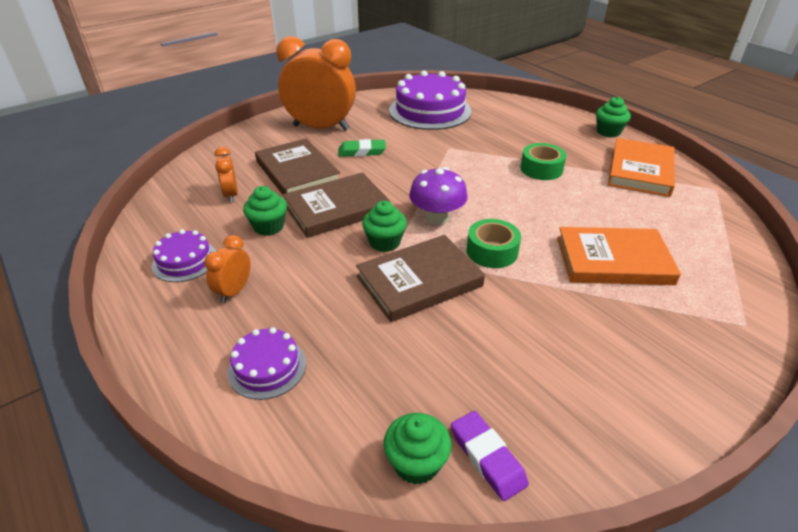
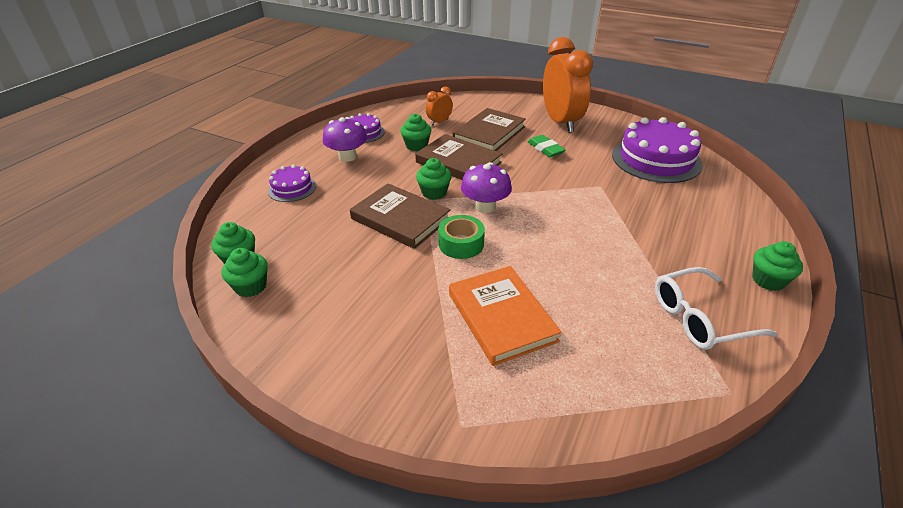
camera: 65 degrees right, 0 degrees up
(234, 291) = (347, 157): orange clock -> purple mushroom
(487, 457) = (251, 286): purple eraser -> green cupcake
(541, 169) = (622, 245): green tape -> none
(640, 171) = (700, 318): orange book -> white glasses

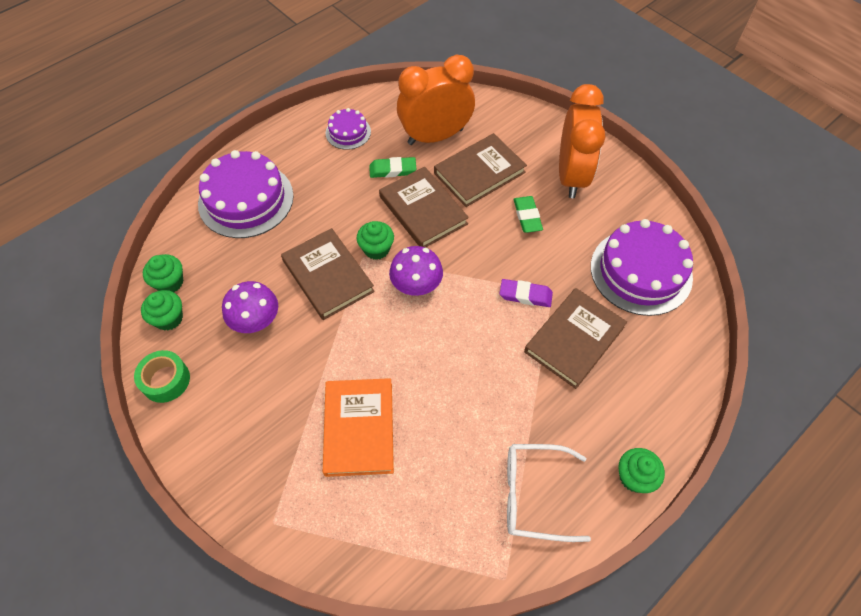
camera: 20 degrees right, 20 degrees up
(292, 188) = (246, 199): purple cake -> purple cake, size x1.94
(347, 157) = (316, 167): purple mushroom -> purple mushroom (256, 321)
(416, 146) = (392, 170): green cupcake -> green eraser
(439, 122) = (435, 136): orange clock -> orange clock, size x2.23
(461, 244) = (368, 328): green tape -> green tape (166, 380)
(581, 191) = (525, 295): none -> purple eraser
(641, 208) = (574, 339): none -> brown book

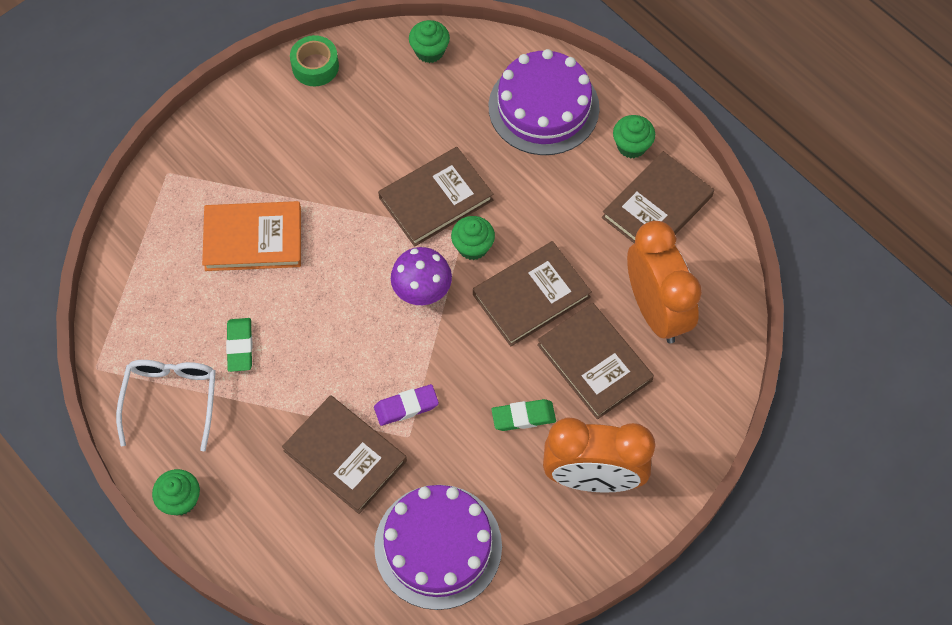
camera: 90 degrees right, 5 degrees up
(169, 318) = (385, 57): green cupcake -> green cupcake (631, 146)
(256, 321) = (380, 135): purple mushroom -> none
(348, 132) = (657, 207): purple cake -> brown book
(392, 170) = (595, 260): green eraser -> green eraser (240, 346)
(525, 295) = (406, 407): purple eraser -> purple eraser turned 60 degrees clockwise

